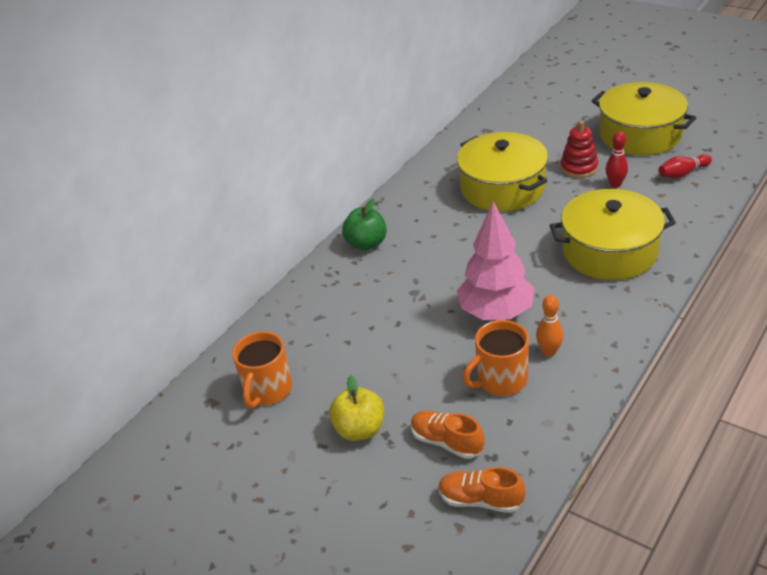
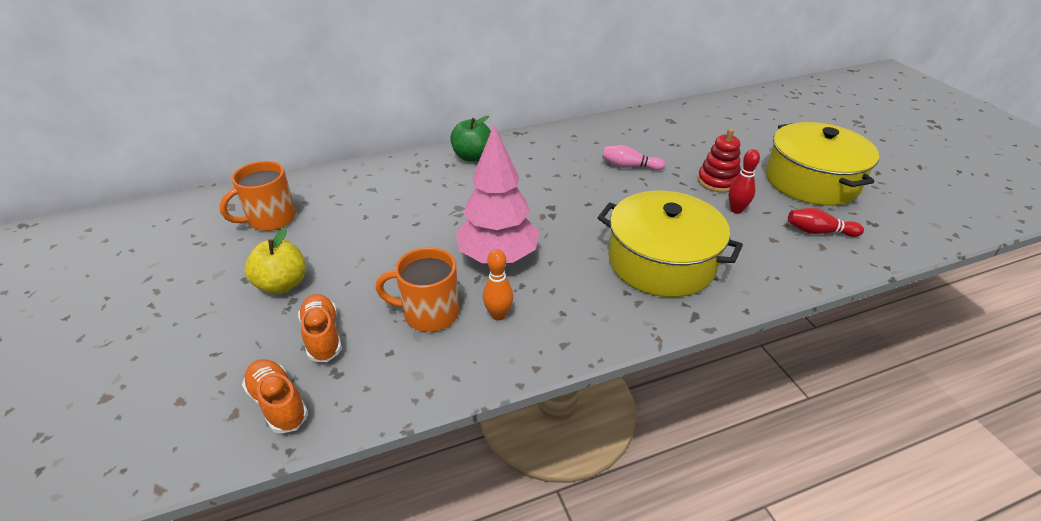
camera: 30 degrees right, 0 degrees up
(502, 188) = (629, 166): yellow pot -> pink bowling pin

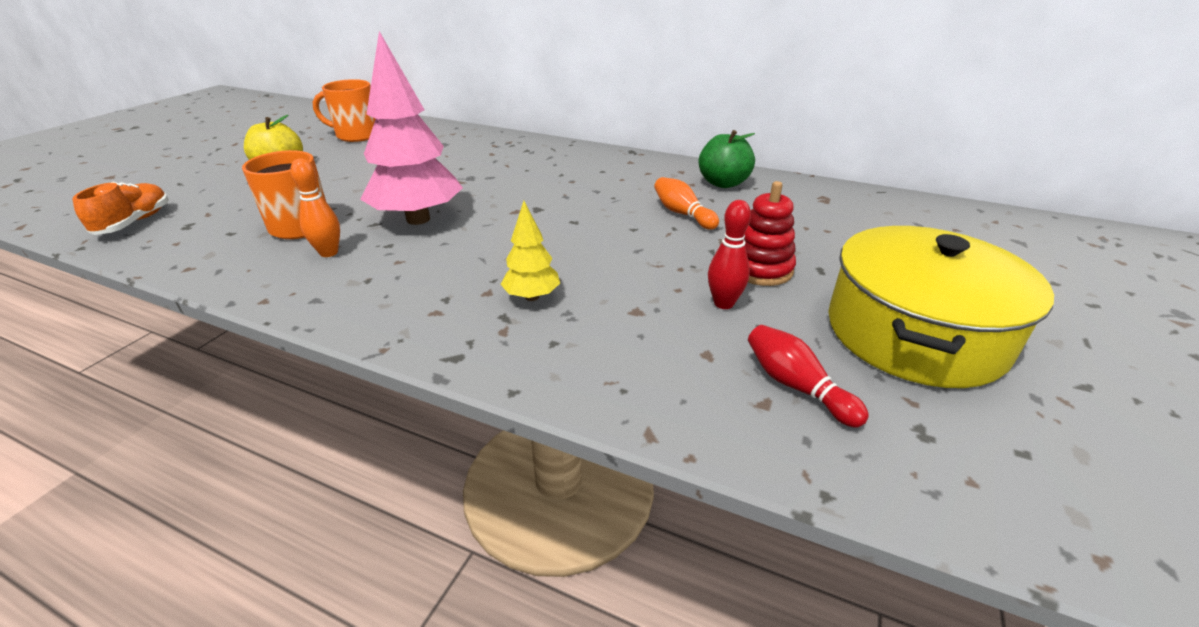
camera: 45 degrees right, 5 degrees down
(323, 336) = (230, 204): orange shoe -> none
(472, 156) = (557, 152): green apple -> green apple (723, 183)
(629, 166) = (682, 214): pink bowling pin -> orange bowling pin
(661, 262) = (532, 297): yellow pot -> yellow tree

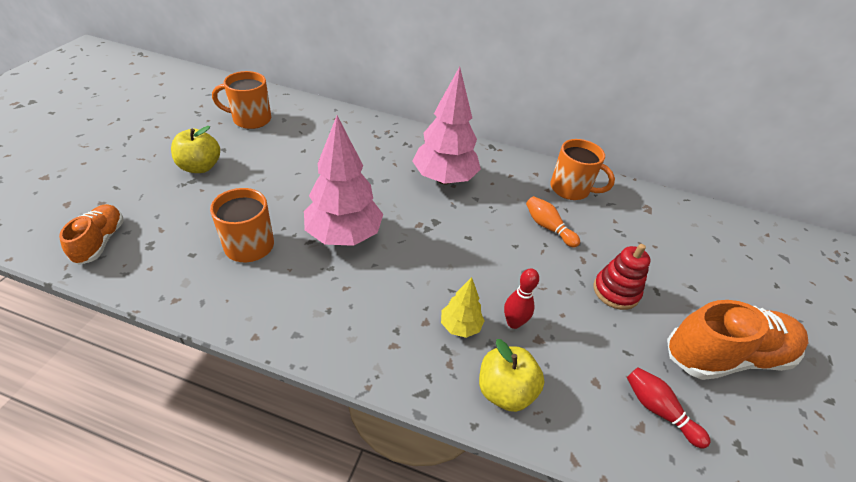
camera: 10 degrees left, 10 degrees up
(329, 253) = (286, 278): orange bowling pin -> none
(562, 176) = (444, 179): none -> pink tree
(570, 358) = (505, 391): none -> yellow apple
(723, 183) = (571, 189): green apple -> orange mug
(723, 303) = (597, 329): red bowling pin -> red bowling pin (513, 322)
(914, 333) = (725, 355): yellow pot -> orange shoe

